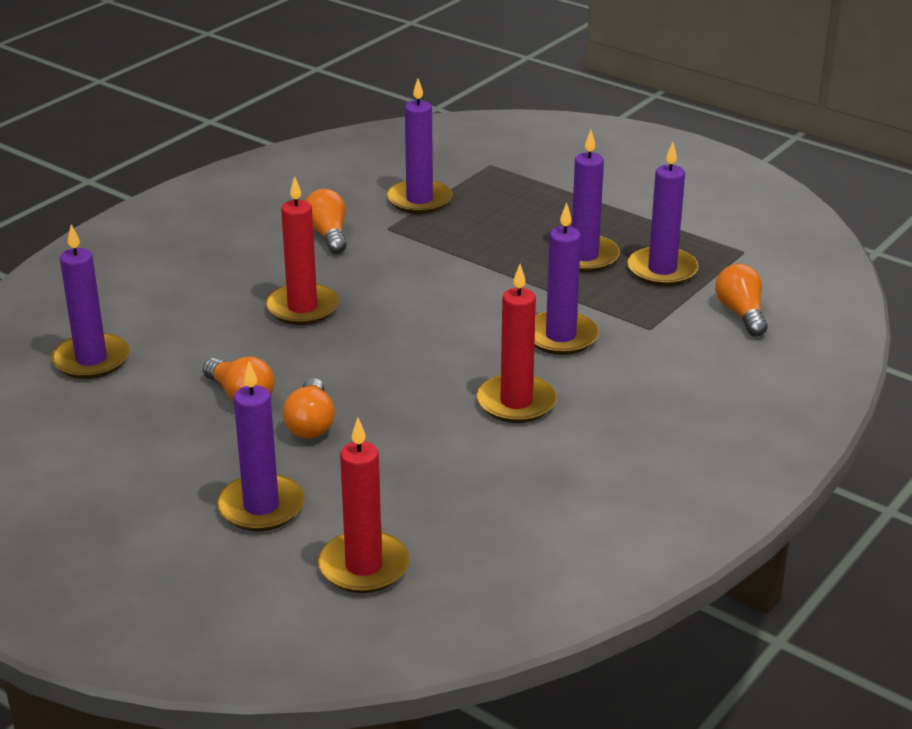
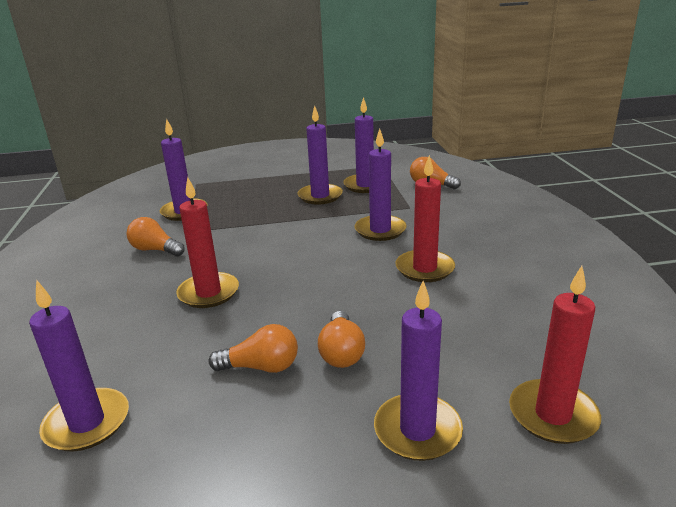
camera: 45 degrees left, 5 degrees down
(311, 424) = (341, 352): orange light bulb -> orange light bulb turned 45 degrees clockwise

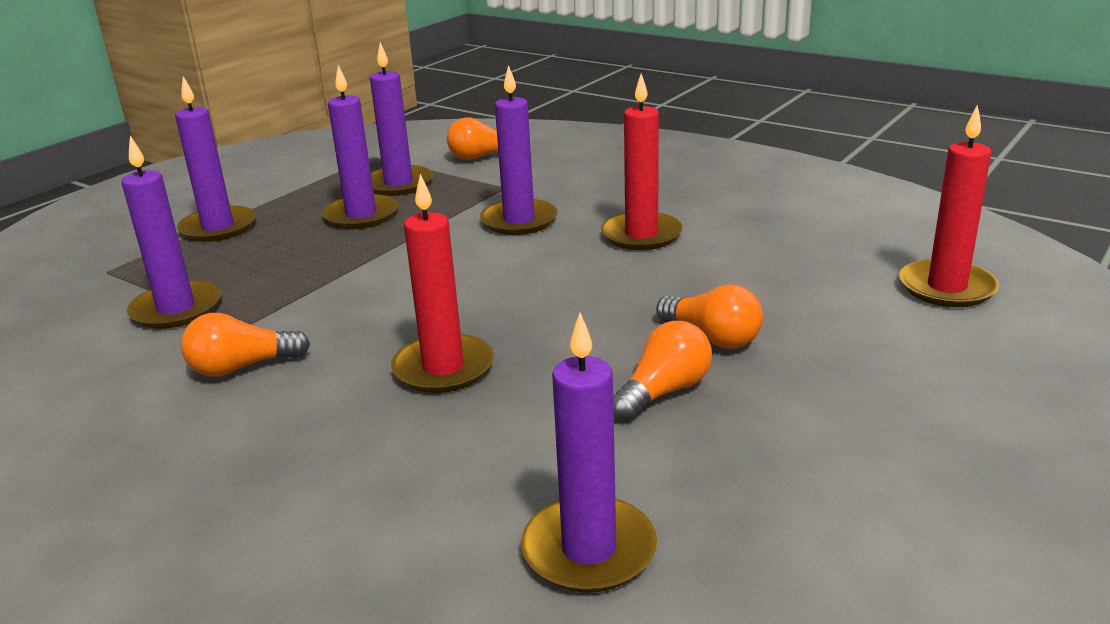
camera: 45 degrees left, 0 degrees up
(417, 430) = (887, 352): purple candle -> purple candle (218, 227)

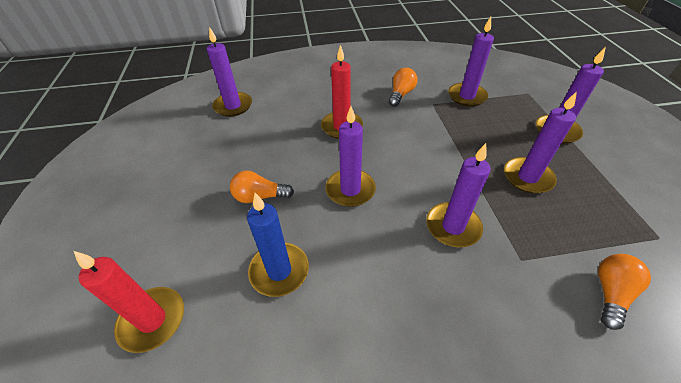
camera: 135 degrees right, 20 degrees up
(398, 184) = (575, 217): purple candle -> purple candle (350, 190)
(641, 235) = (372, 259): red candle -> none
(663, 392) = (256, 159): orange light bulb -> none
(758, 265) = (279, 271): none -> blue candle

